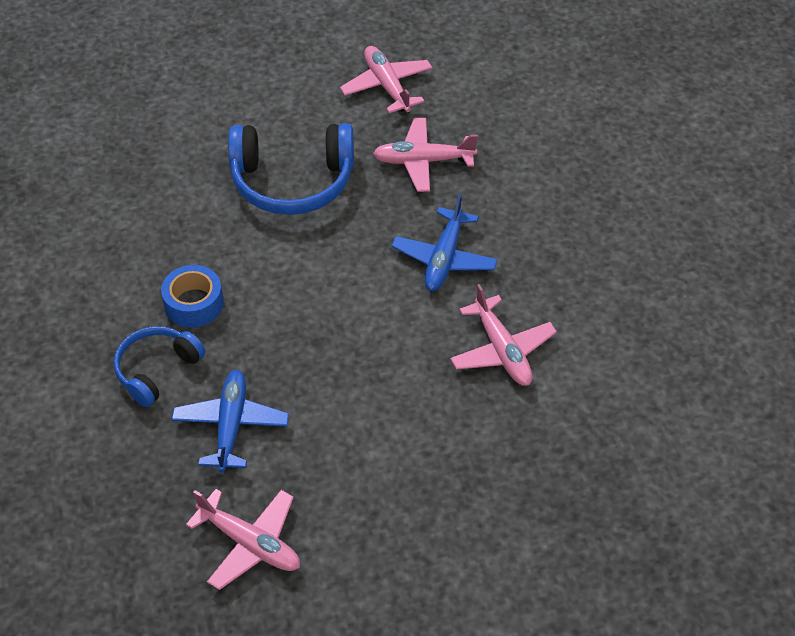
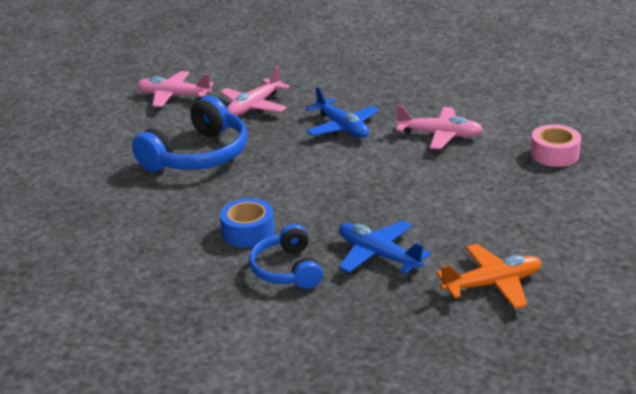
camera: 50 degrees left, 20 degrees down
(250, 543) = (492, 284): pink plane -> orange plane
(550, 476) = (554, 154): none -> pink tape

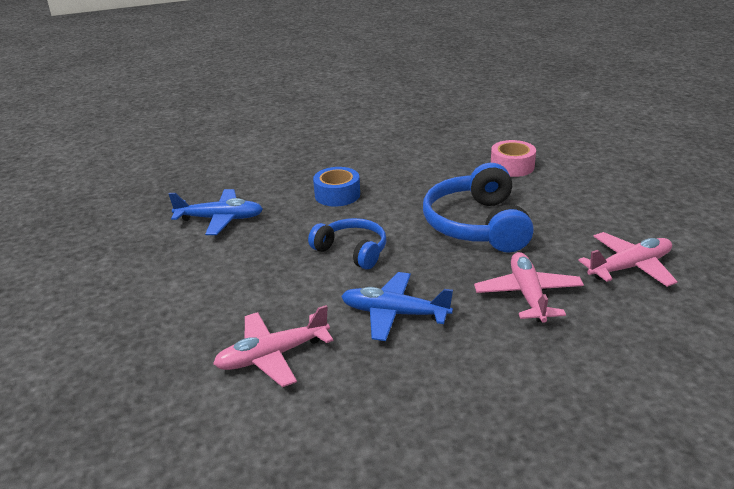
camera: 140 degrees right, 0 degrees up
(287, 269) = (276, 187): blue headphones -> blue headphones (352, 251)
(492, 284) = (114, 235): orange plane -> none
(554, 154) = (108, 392): pink tape -> pink tape (512, 166)

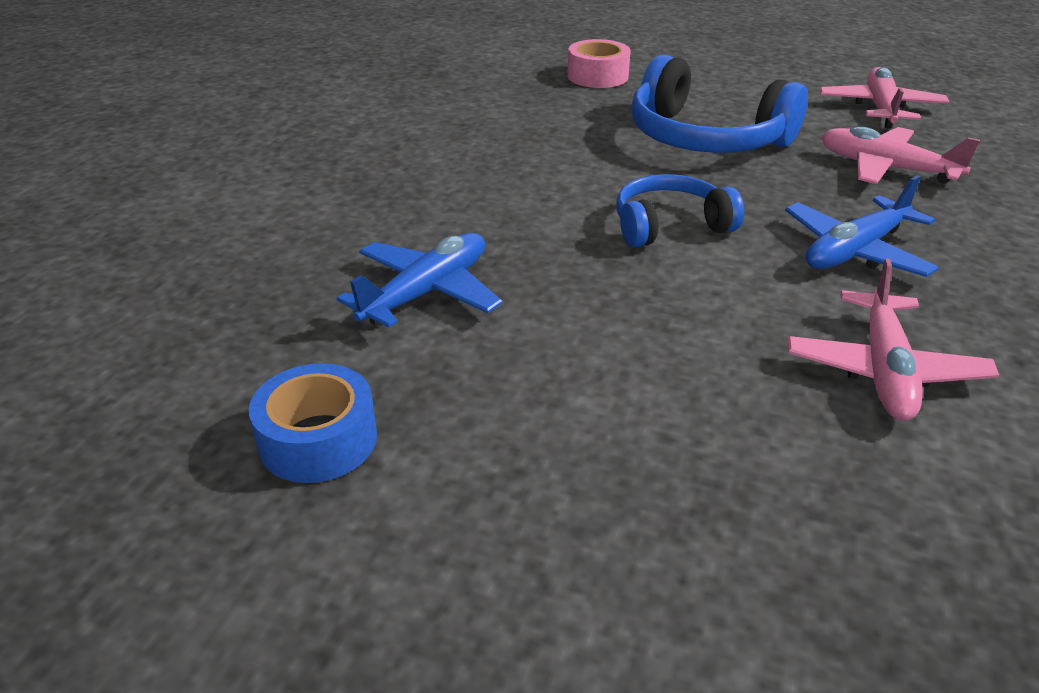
camera: 55 degrees left, 5 degrees up
(337, 195) = (500, 185): blue tape -> blue tape (318, 440)

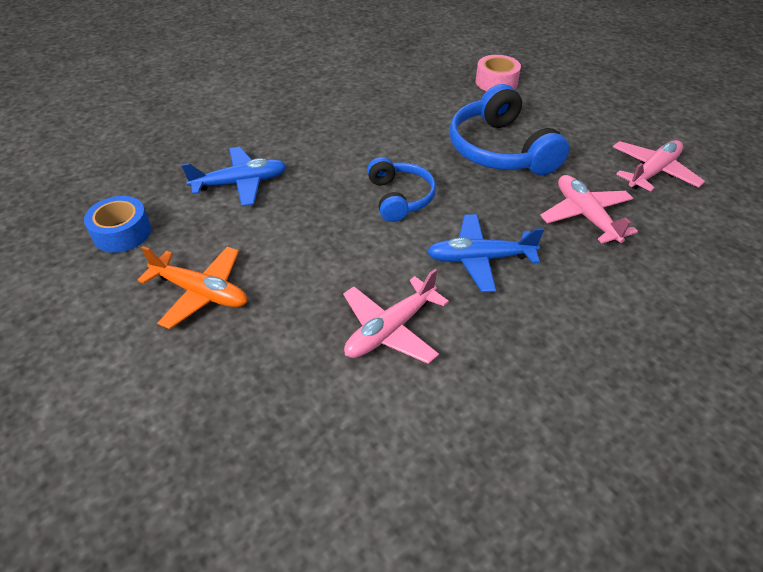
camera: 35 degrees right, 10 degrees up
(577, 456) = (201, 292): none -> orange plane
(670, 226) = (400, 198): blue headphones -> blue headphones turned 60 degrees clockwise

